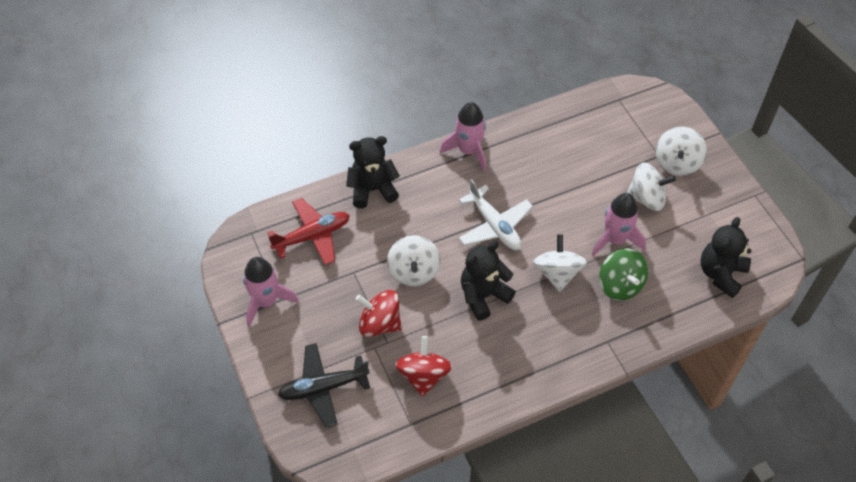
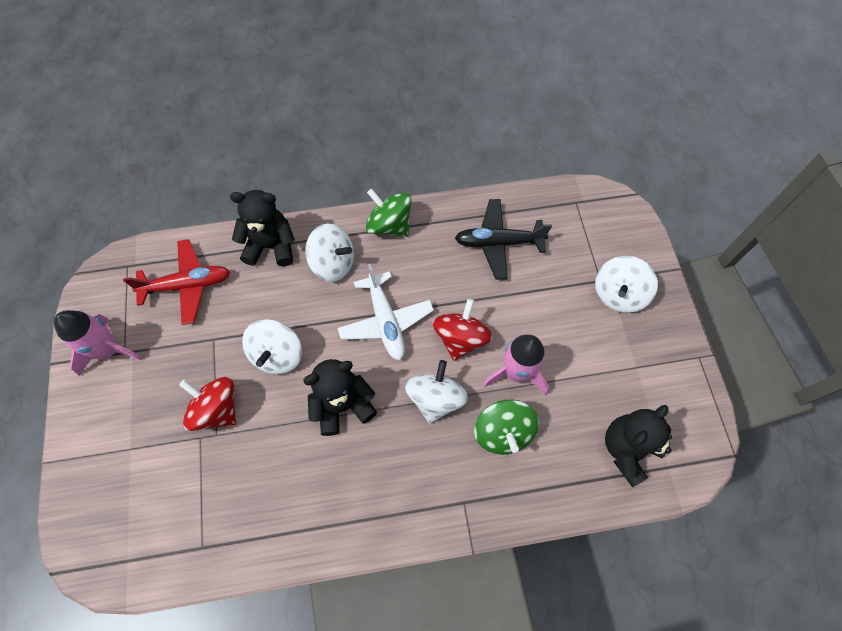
camera: 15 degrees right, 10 degrees up
(323, 388) = (125, 473): black plane -> black plane (498, 242)
(423, 375) = (239, 488): red spinning top -> red spinning top (460, 338)
(468, 151) = (389, 225): pink rocket -> green spinning top
(646, 198) = (569, 329): white spinning top -> white spinning top (333, 263)

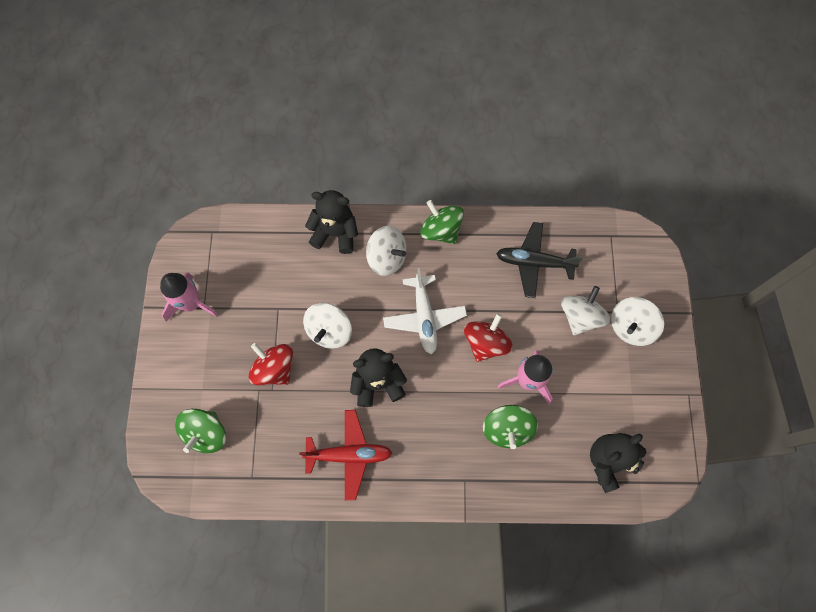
camera: 10 degrees right, 5 degrees up
(139, 502) = (206, 433): none -> green spinning top
(187, 285) = (261, 257): red plane -> red plane (349, 455)
(435, 398) = (456, 391): white spinning top -> white spinning top (580, 317)

